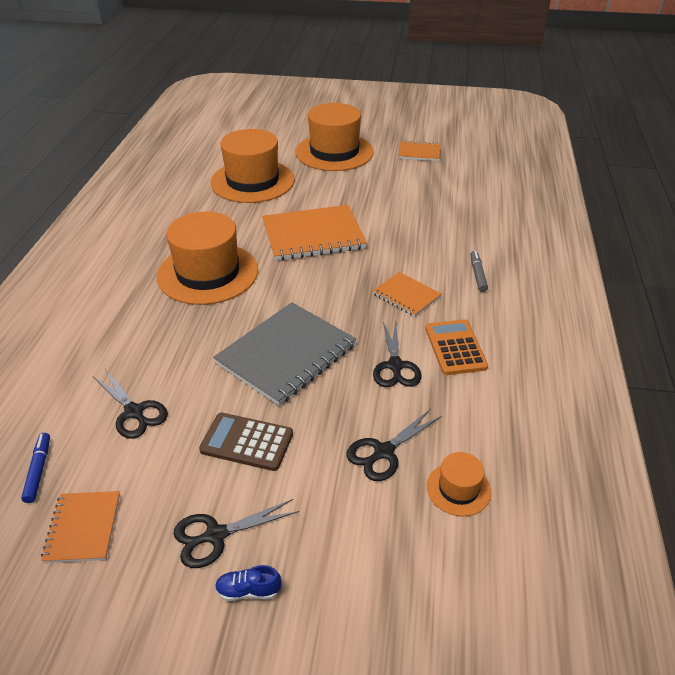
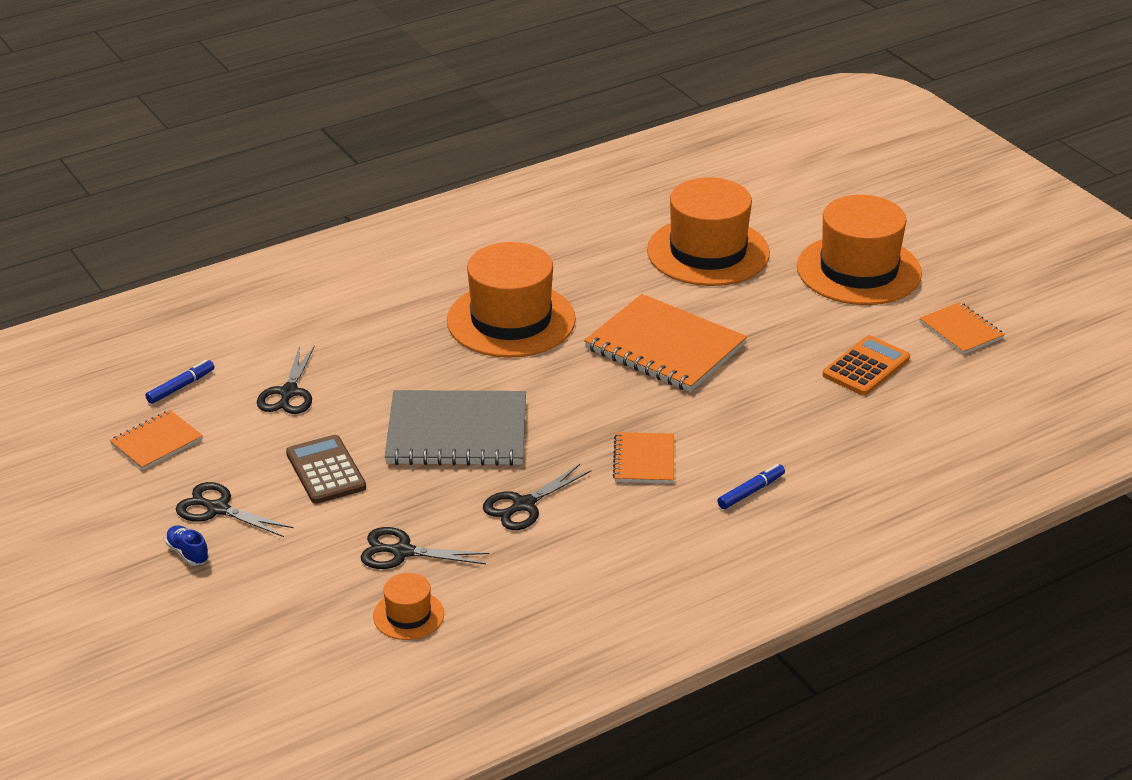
camera: 50 degrees right, 5 degrees down
(455, 347) = (600, 530): orange calculator -> orange calculator (866, 367)
(477, 274) = (751, 491): grey marker -> blue marker

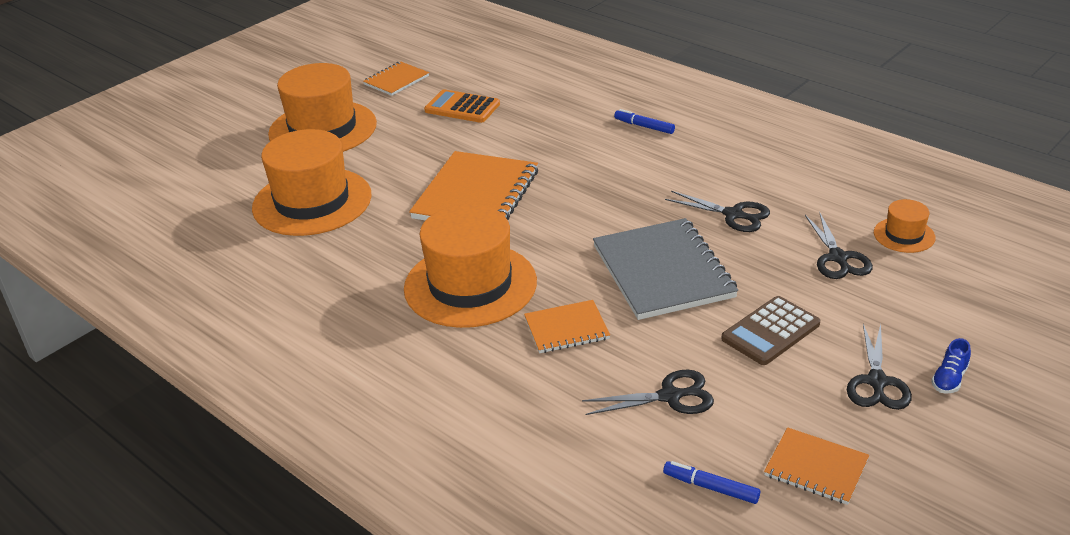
camera: 105 degrees left, 0 degrees up
(644, 460) = (637, 174): orange notebook -> orange notebook (566, 329)

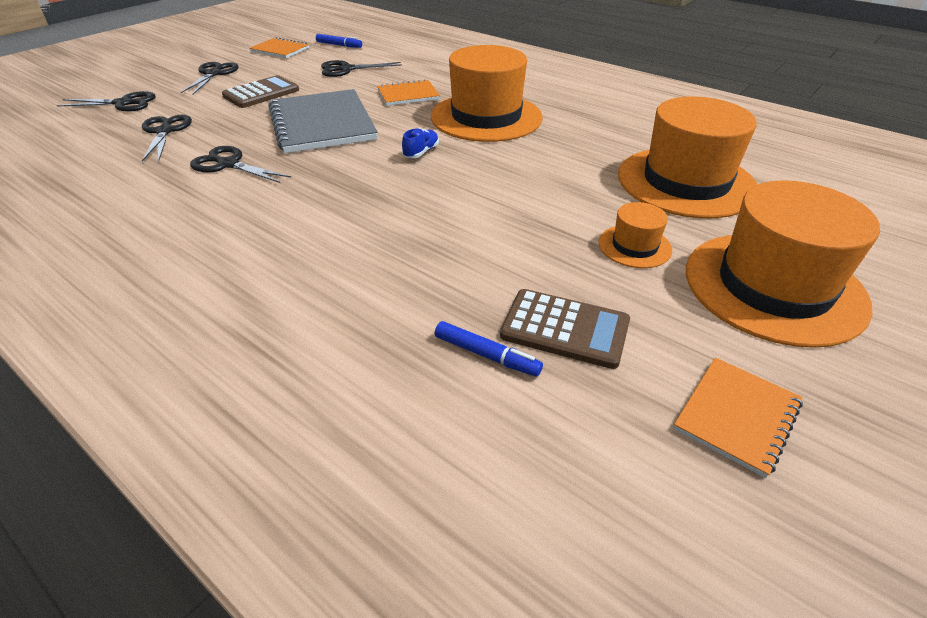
camera: 175 degrees right, 5 degrees up
(462, 107) = (565, 329): orange calculator -> brown calculator
(476, 194) = (500, 187): orange notebook -> none
(644, 126) = (268, 280): blue marker -> blue marker (486, 355)
(904, 235) = (85, 146): orange hat -> orange hat (634, 246)
(942, 307) = (123, 103): none -> black scissors
(949, 379) = (167, 75): blue shoe -> blue shoe (421, 152)

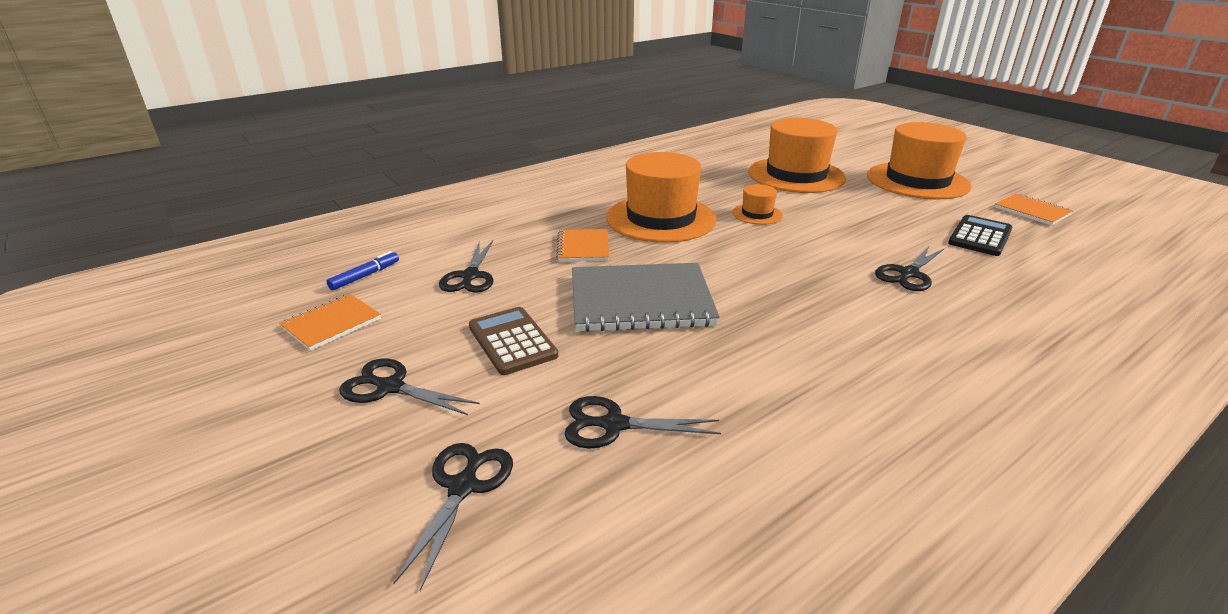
camera: 75 degrees left, 10 degrees down
(228, 164) = (735, 364): black scissors -> black scissors (908, 274)
(421, 152) = (729, 254): blue shoe -> none
(486, 355) = (1017, 262): blue marker -> none
(565, 329) = (980, 236): brown calculator -> black calculator
(634, 246) = (882, 203): orange hat -> orange hat (757, 214)

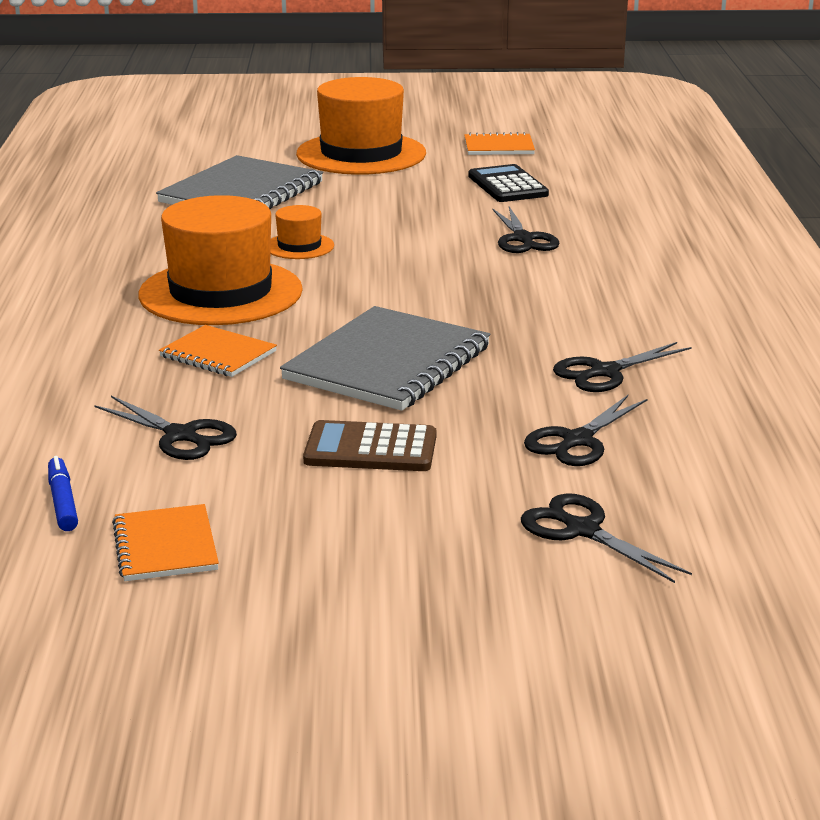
camera: 55 degrees left, 5 degrees down
(390, 387) = (369, 534): black scissors -> black scissors (605, 372)
(796, 175) = (242, 193): orange hat -> grey notebook

